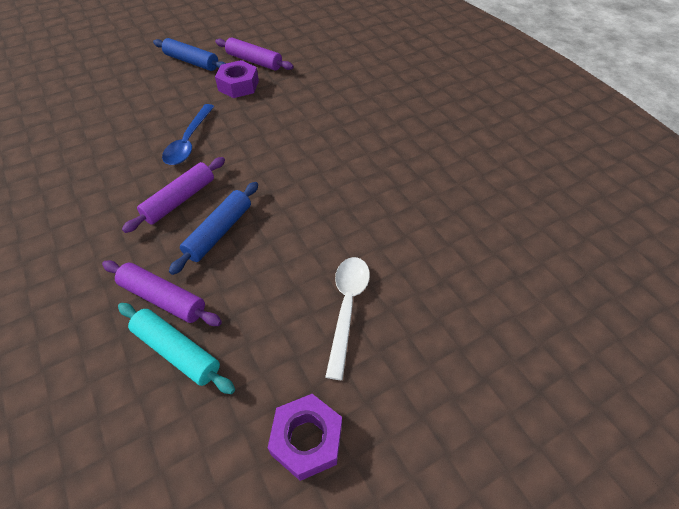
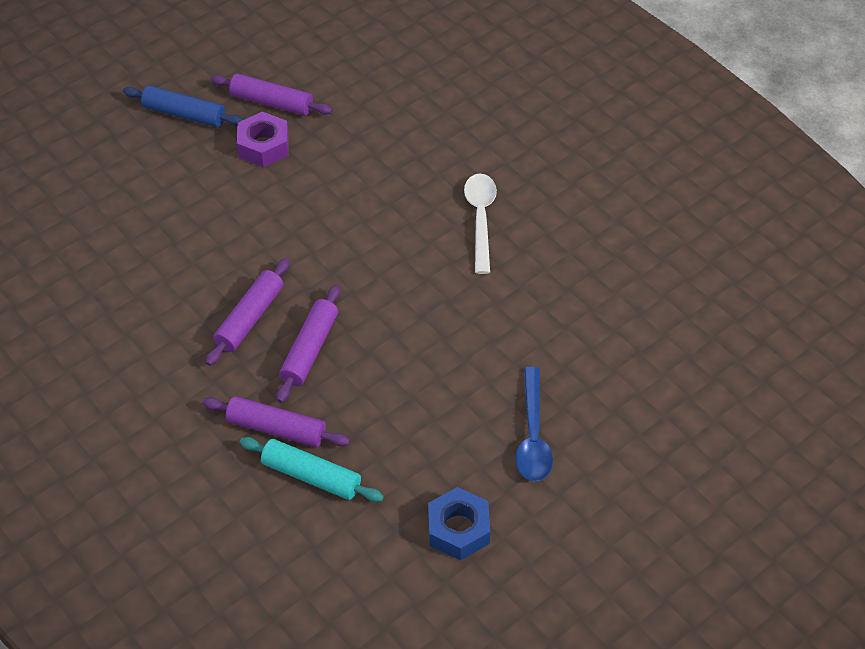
camera: 10 degrees left, 0 degrees up
(189, 141) = (230, 240): blue spoon -> blue spoon (533, 435)
(219, 232) = (309, 349): blue rolling pin -> purple rolling pin
(307, 439) = (458, 529): purple nut -> blue nut
(347, 308) = (470, 410): white spoon -> white spoon (480, 219)

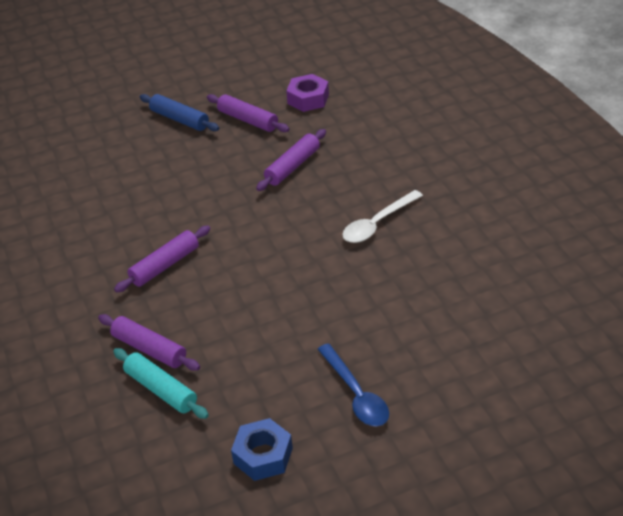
camera: 20 degrees right, 10 degrees down
(263, 146) = (228, 148): purple nut -> purple nut (308, 99)
(309, 349) = (201, 296): purple rolling pin -> purple rolling pin (292, 166)
(480, 219) = (377, 223): white spoon -> white spoon turned 150 degrees counterclockwise
(533, 435) = (356, 394): blue spoon -> blue spoon turned 45 degrees counterclockwise

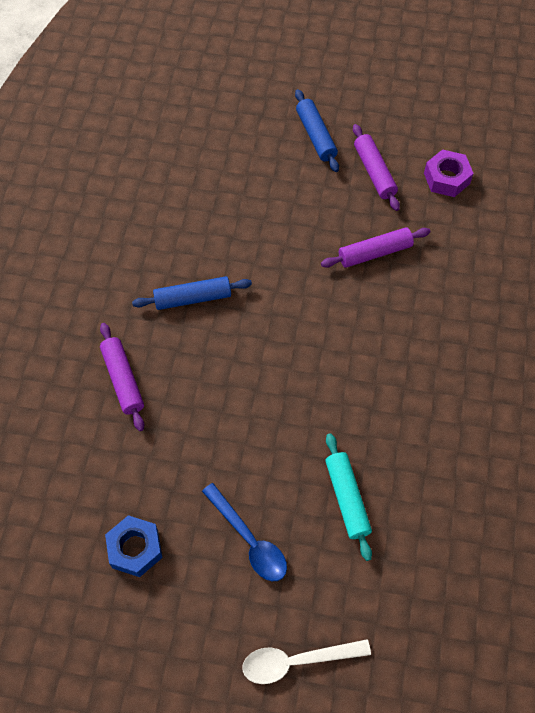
camera: 30 degrees right, 20 degrees up
(161, 390) = (104, 428): turquoise rolling pin -> turquoise rolling pin (347, 498)
(165, 265) = (193, 298): purple rolling pin -> blue rolling pin
(356, 394) = (249, 540): blue spoon -> blue spoon turned 45 degrees counterclockwise
(377, 223) = (401, 367): white spoon -> white spoon (296, 661)

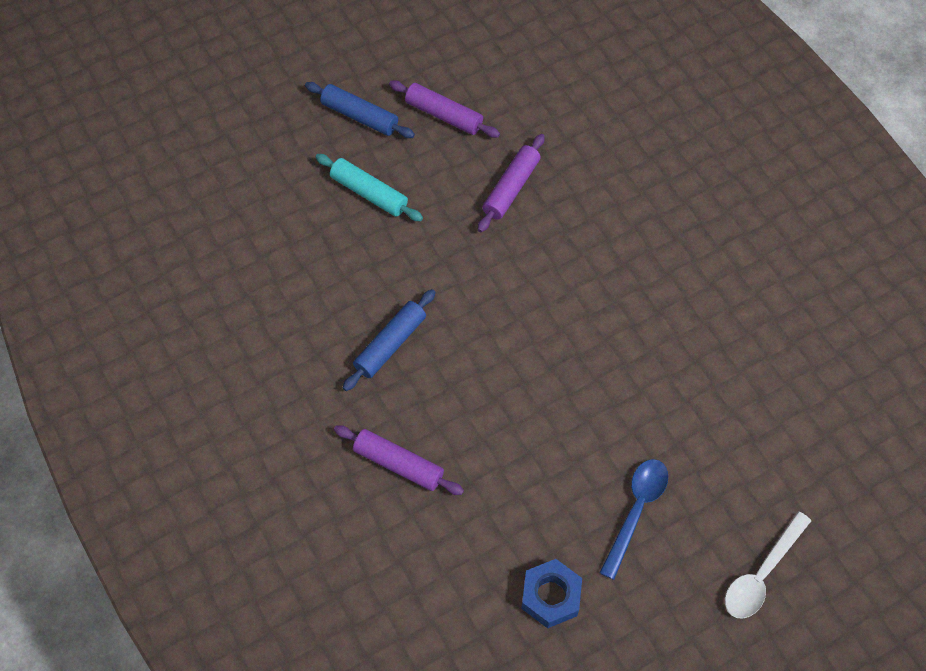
camera: 40 degrees left, 0 degrees up
(249, 540) = (636, 511): blue spoon -> blue spoon turned 75 degrees counterclockwise
(347, 498) = (680, 414): turquoise rolling pin -> turquoise rolling pin (369, 193)
(446, 178) = (511, 78): purple nut -> none

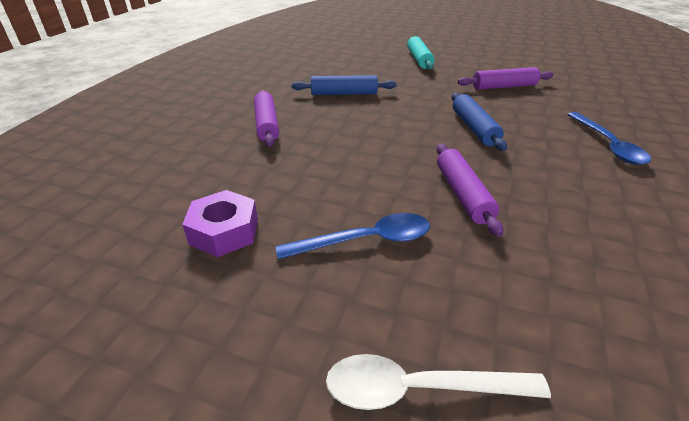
camera: 50 degrees right, 25 degrees down
(359, 116) = (452, 45): blue rolling pin -> blue rolling pin (474, 128)
(444, 115) = (499, 58): purple rolling pin -> purple rolling pin (463, 194)
(551, 596) = (224, 231): blue nut -> purple nut
(670, 233) = (608, 145): none -> blue spoon

